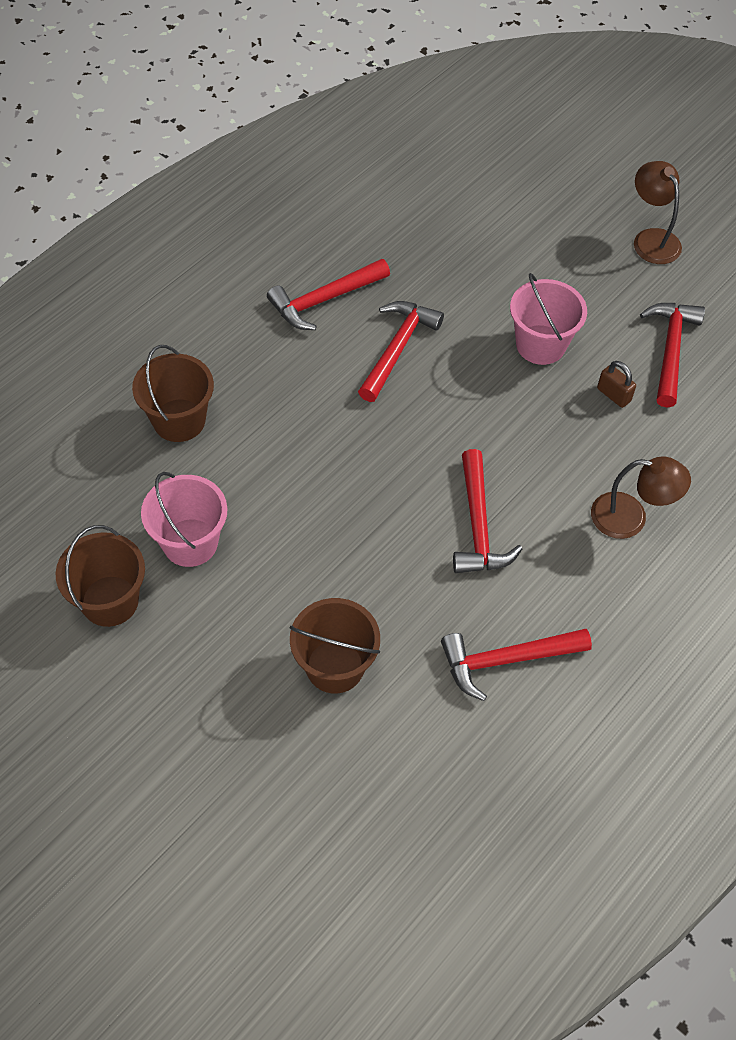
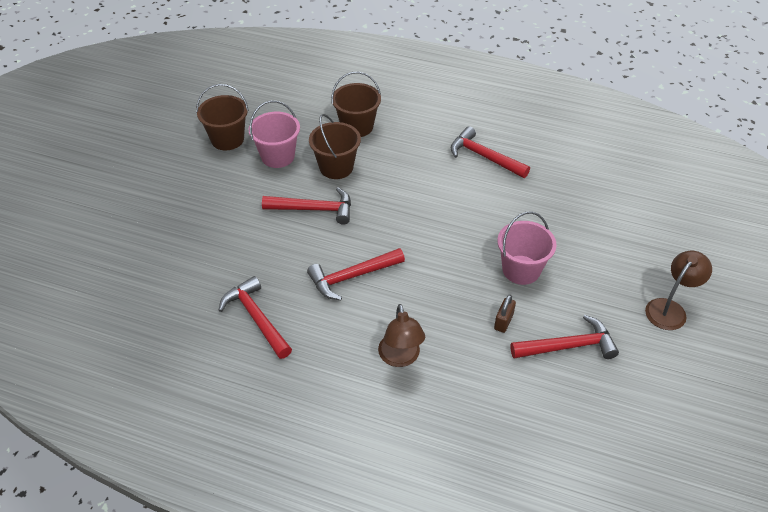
camera: 70 degrees right, 10 degrees down
(335, 666) = (221, 239): brown bucket -> brown bucket (336, 167)
(397, 348) = (469, 200): red hammer -> red hammer (314, 209)

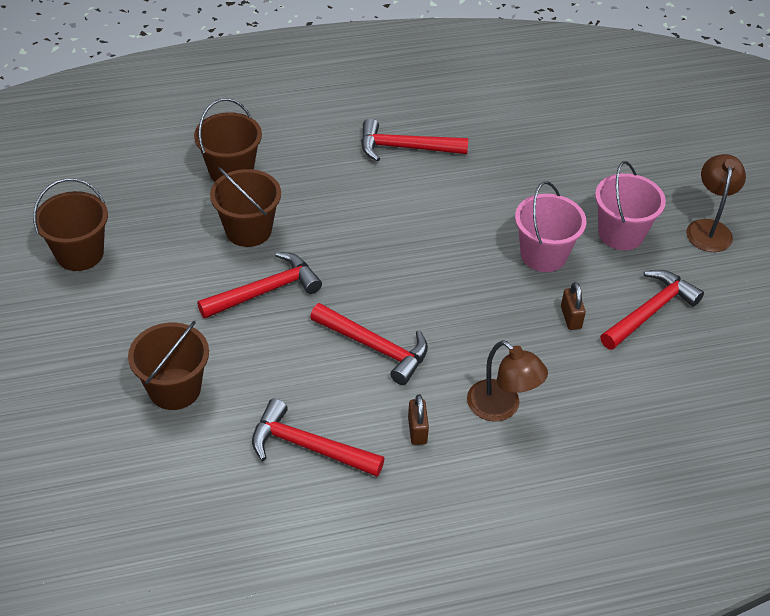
camera: 35 degrees left, 0 degrees up
(211, 243) = (174, 389): none -> brown bucket
(278, 156) = (165, 247): pink bucket -> pink bucket (621, 234)
(332, 343) = (417, 430): none -> brown padlock
(351, 277) = (375, 347): red hammer -> red hammer turned 90 degrees counterclockwise

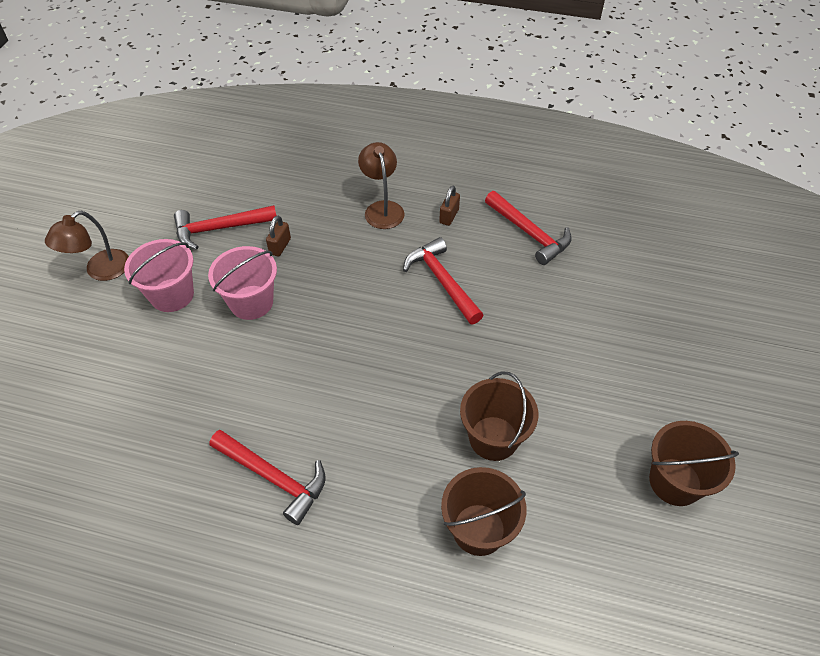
camera: 150 degrees left, 5 degrees up
(174, 389) = (614, 308): brown bucket -> none
(266, 291) = (505, 364): red hammer -> none

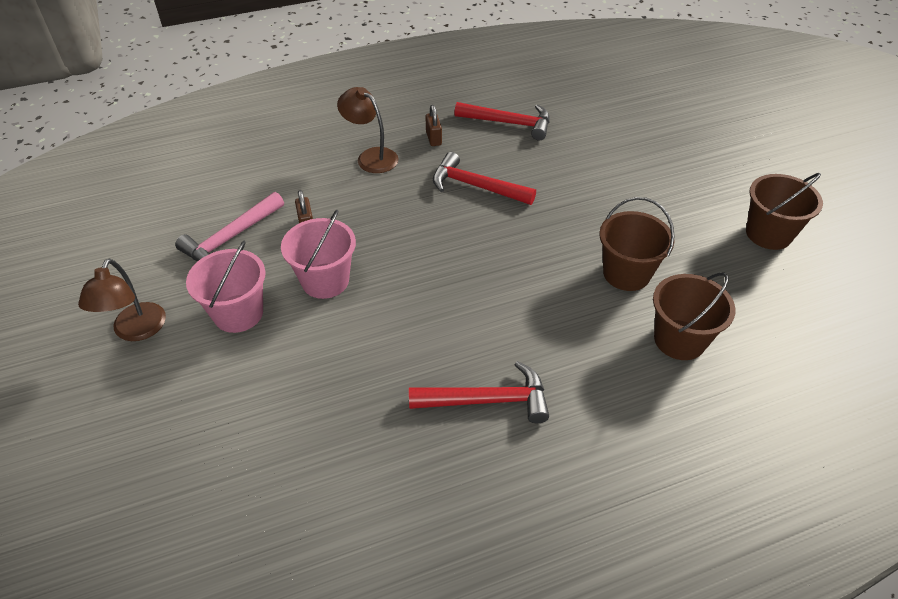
camera: 35 degrees left, 5 degrees down
(219, 229) = (231, 238): red hammer -> pink hammer

